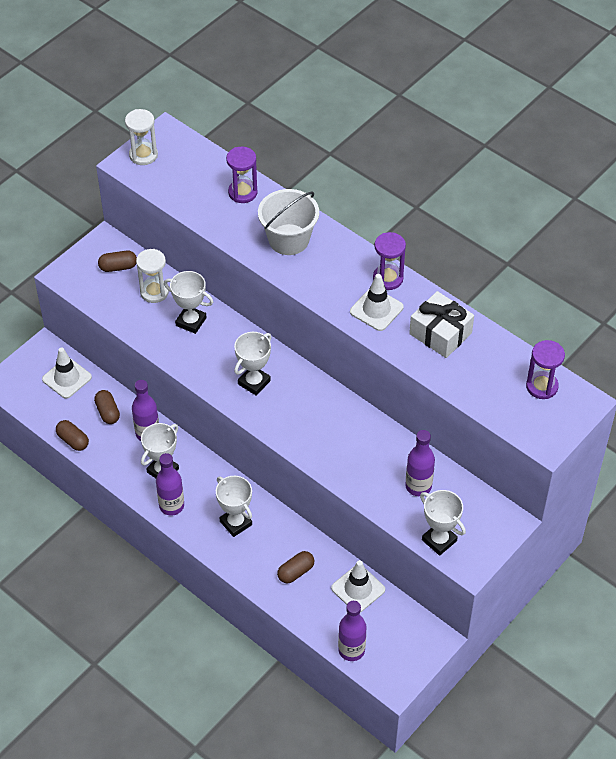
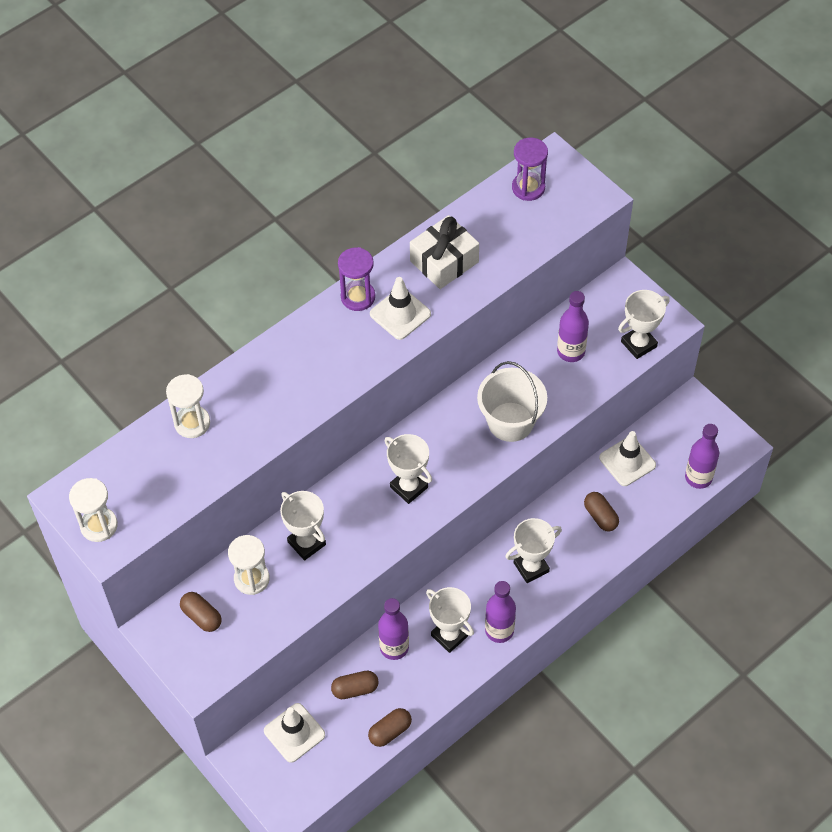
camera: 80 degrees left, 5 degrees up
(118, 267) = (201, 616): brown capsule -> brown capsule turned 45 degrees counterclockwise
(191, 321) = (306, 543): white trophy -> white trophy turned 75 degrees counterclockwise
(242, 192) = (192, 423): purple hourglass -> white hourglass
(288, 239) = (278, 384): white bucket -> white bucket (510, 422)

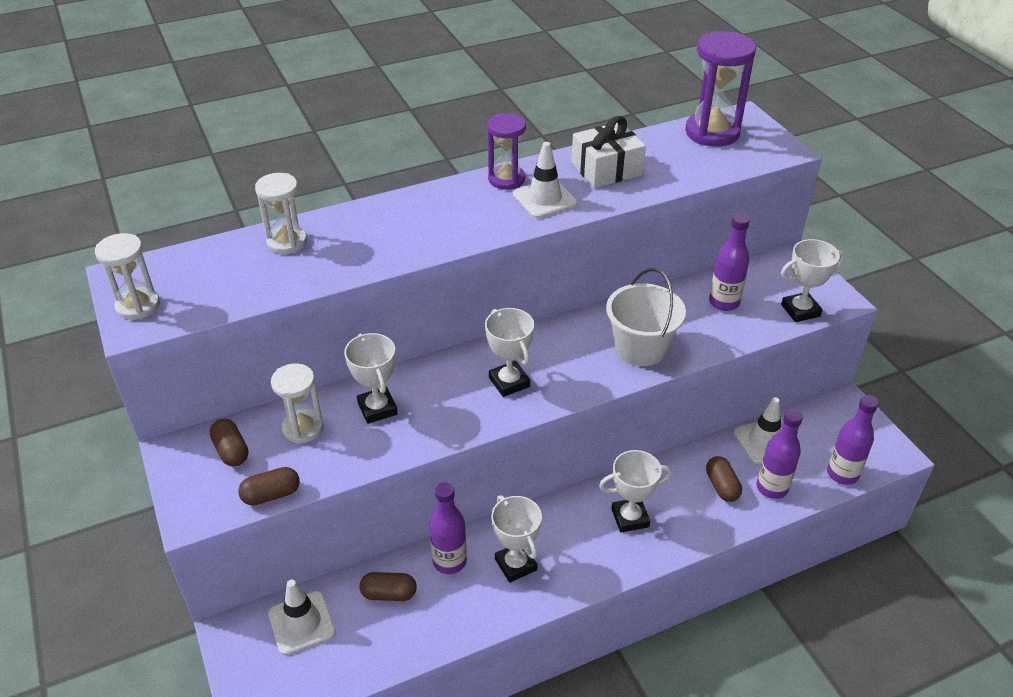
camera: 15 degrees right, 15 degrees down
(390, 731) = (410, 651): brown capsule -> brown capsule (271, 495)
(499, 630) = (574, 573): purple bottle -> purple bottle (772, 488)
(528, 188) = (712, 132): purple hourglass -> purple hourglass, size x1.57

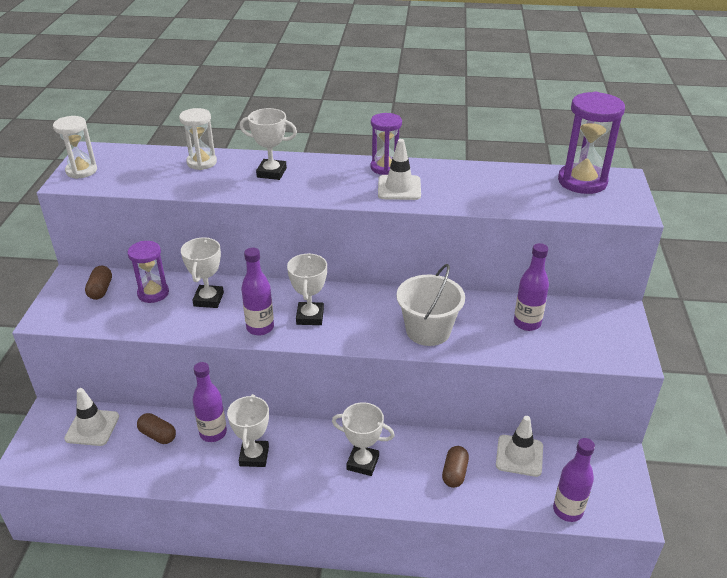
camera: 30 degrees right, 5 degrees down
(271, 495) = (97, 325): brown capsule -> none
(303, 428) = (153, 293): white hourglass -> purple hourglass
(606, 169) = (467, 182): white gift -> none
(772, 488) = (495, 493): purple bottle -> purple bottle (260, 328)
(800, 310) = (589, 352): white trophy -> white trophy (271, 173)

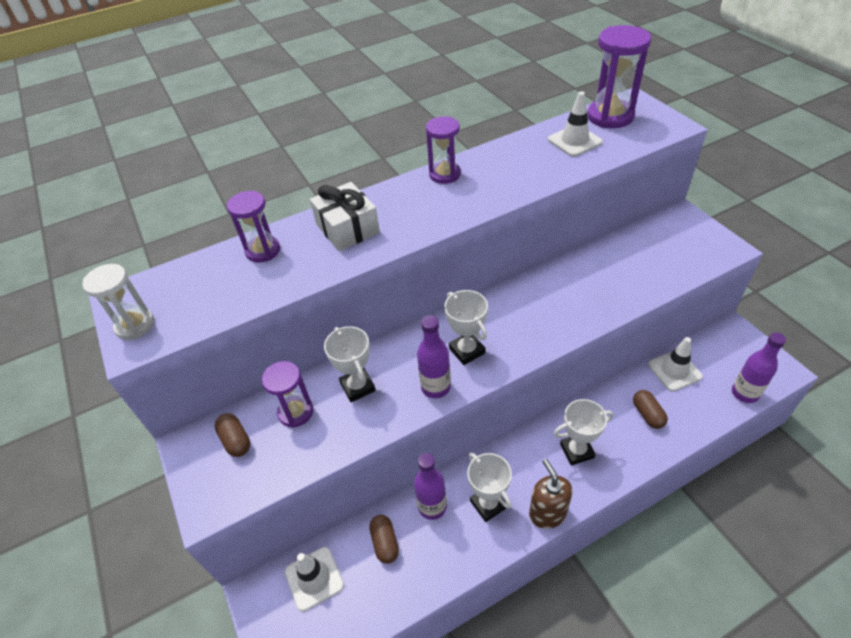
camera: 30 degrees left, 10 degrees up
(158, 435) = (385, 543): brown capsule -> brown capsule turned 75 degrees clockwise
(202, 162) = (263, 251): white hourglass -> purple hourglass
(271, 173) = (347, 228): white trophy -> white gift
(291, 490) = (547, 513): none -> brown soap dispenser
(399, 188) = (480, 189): white traffic cone -> white traffic cone (574, 141)
(428, 330) = (572, 308): white bucket -> none
(527, 323) = (634, 260): purple bottle -> none

